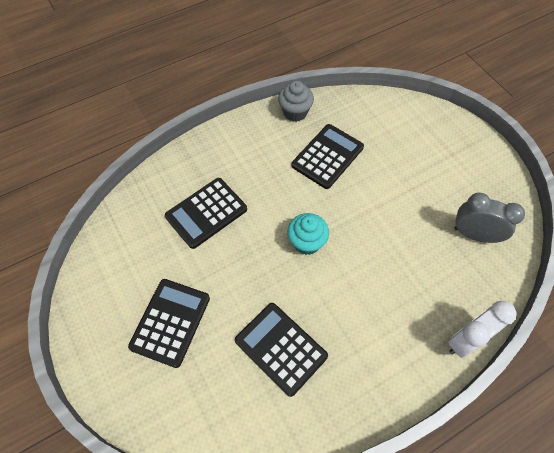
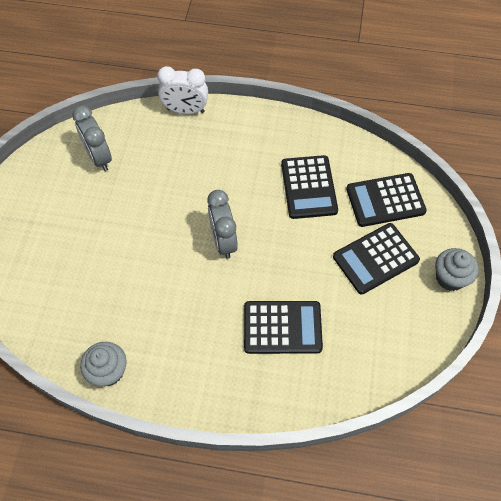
camera: 140 degrees left, 0 degrees up
(91, 354) = (450, 278): none -> grey cupcake
(306, 242) = (223, 241): turquoise cupcake -> grey clock
(327, 156) = (130, 300): black calculator -> black calculator (385, 200)

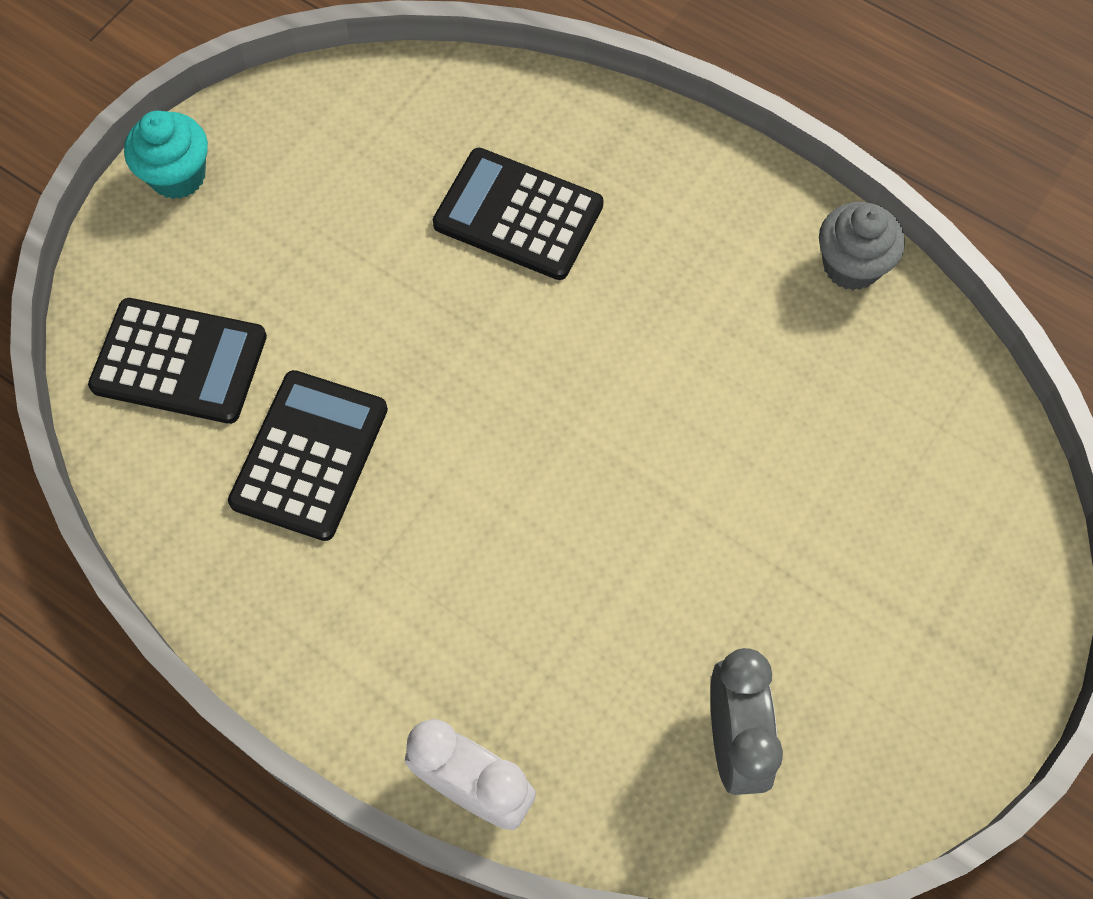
camera: 155 degrees left, 5 degrees up
(223, 241) = (544, 414): grey clock -> none
(375, 258) = (280, 261): black calculator -> none
(450, 278) = (178, 176): grey cupcake -> turquoise cupcake

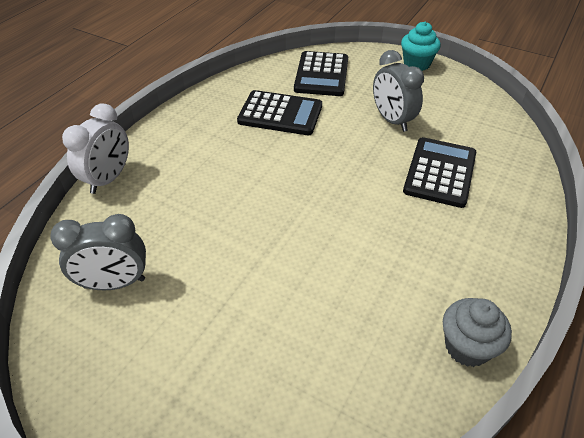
camera: 85 degrees right, 20 degrees down
(364, 258) = (392, 120): none -> grey clock

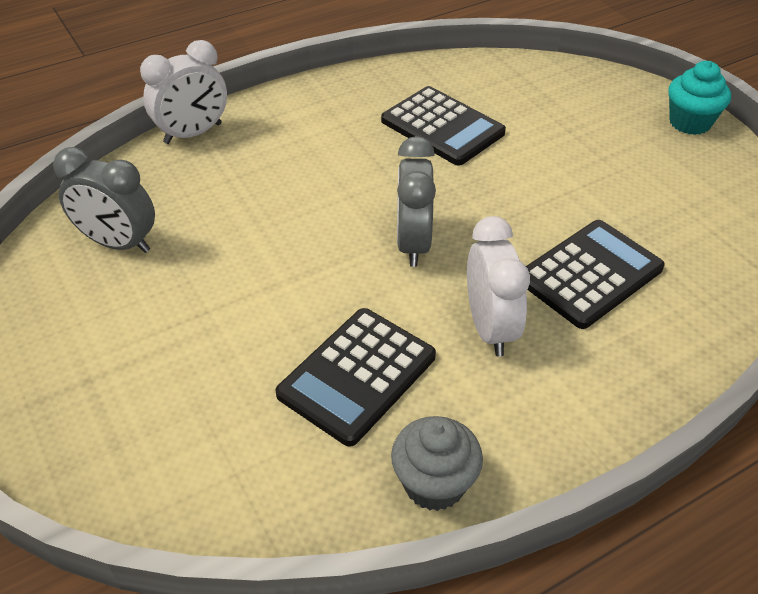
camera: 30 degrees right, 0 degrees up
(321, 74) = (539, 94): black calculator -> black calculator (357, 375)
(392, 120) = (583, 185): grey clock -> grey clock (413, 243)
(414, 230) = (490, 328): none -> white clock

